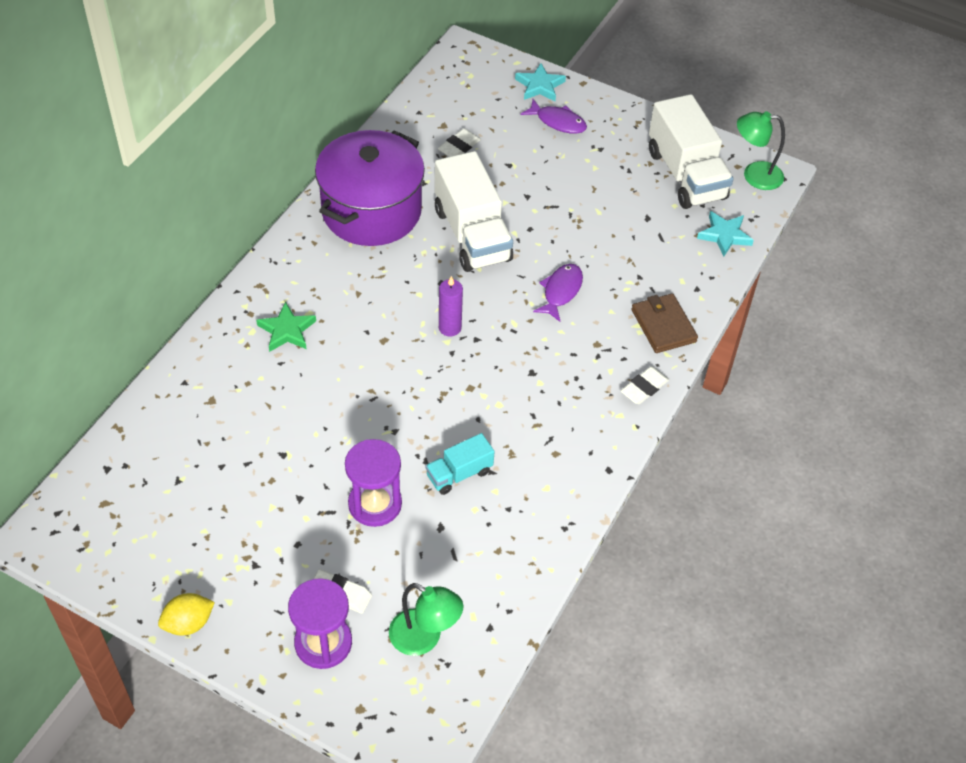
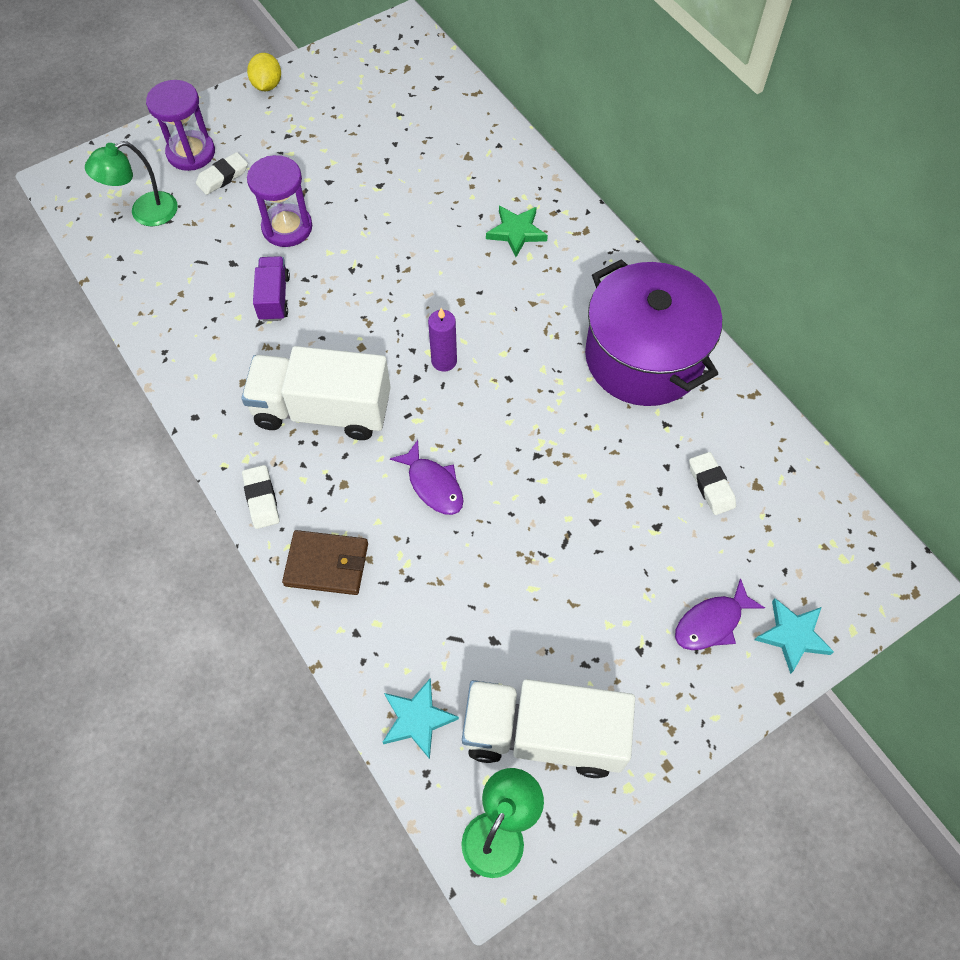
camera: 120 degrees right, 10 degrees up
(459, 474) = (274, 298): turquoise truck -> purple truck
(472, 235) = (561, 436): white truck -> white truck (322, 410)

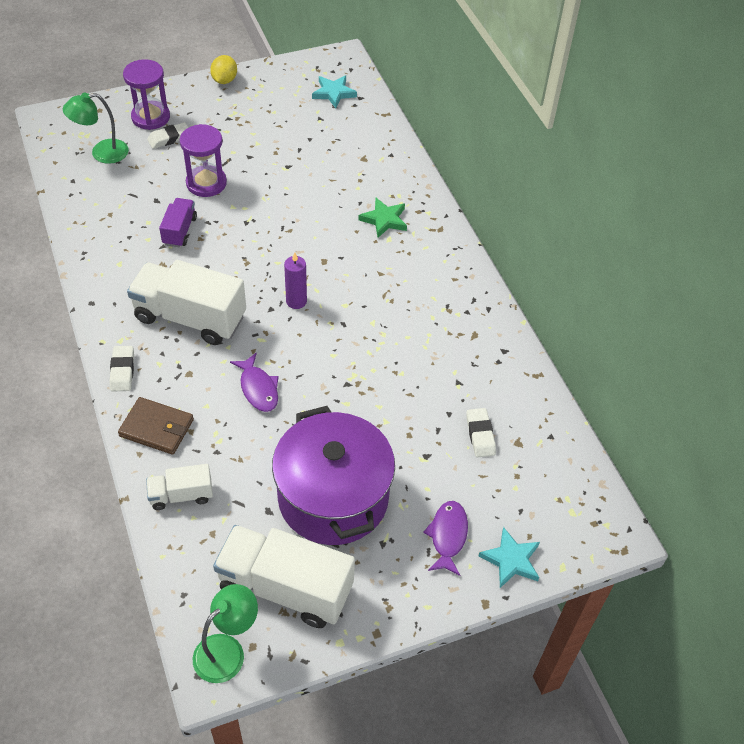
camera: 10 degrees right, 10 degrees down
(383, 645) = (181, 495): none -> white truck
(417, 719) = (189, 554): turquoise star -> turquoise star (334, 93)
(644, 357) = (456, 330): purple pot -> purple pot (333, 497)
(712, 623) = (447, 536): purple fish -> purple fish turned 120 degrees clockwise

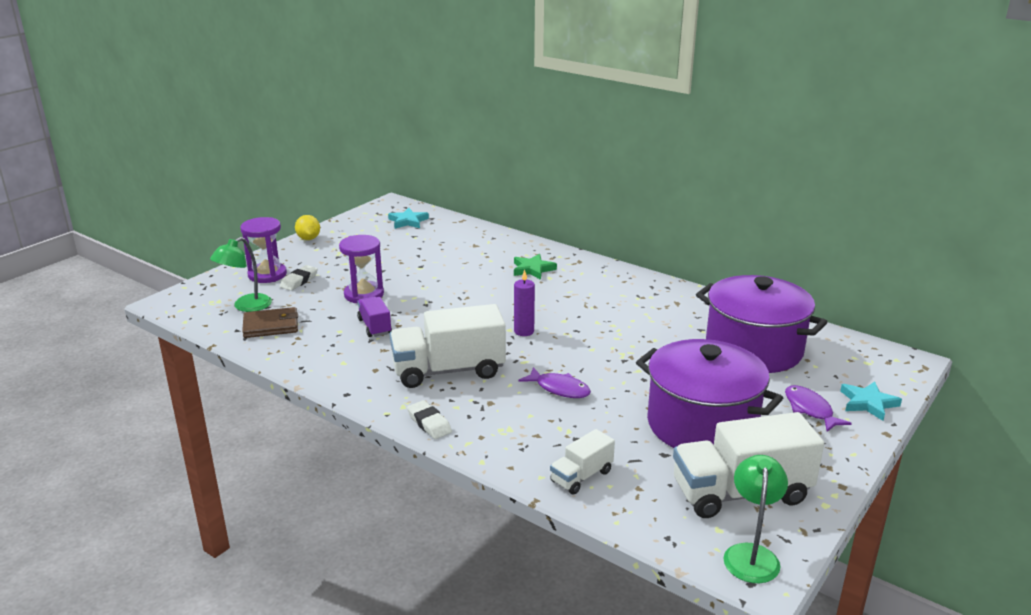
camera: 30 degrees left, 25 degrees down
(157, 428) = (505, 445): brown wallet -> brown wallet (271, 326)
(480, 435) = (753, 349): white eraser -> purple pot

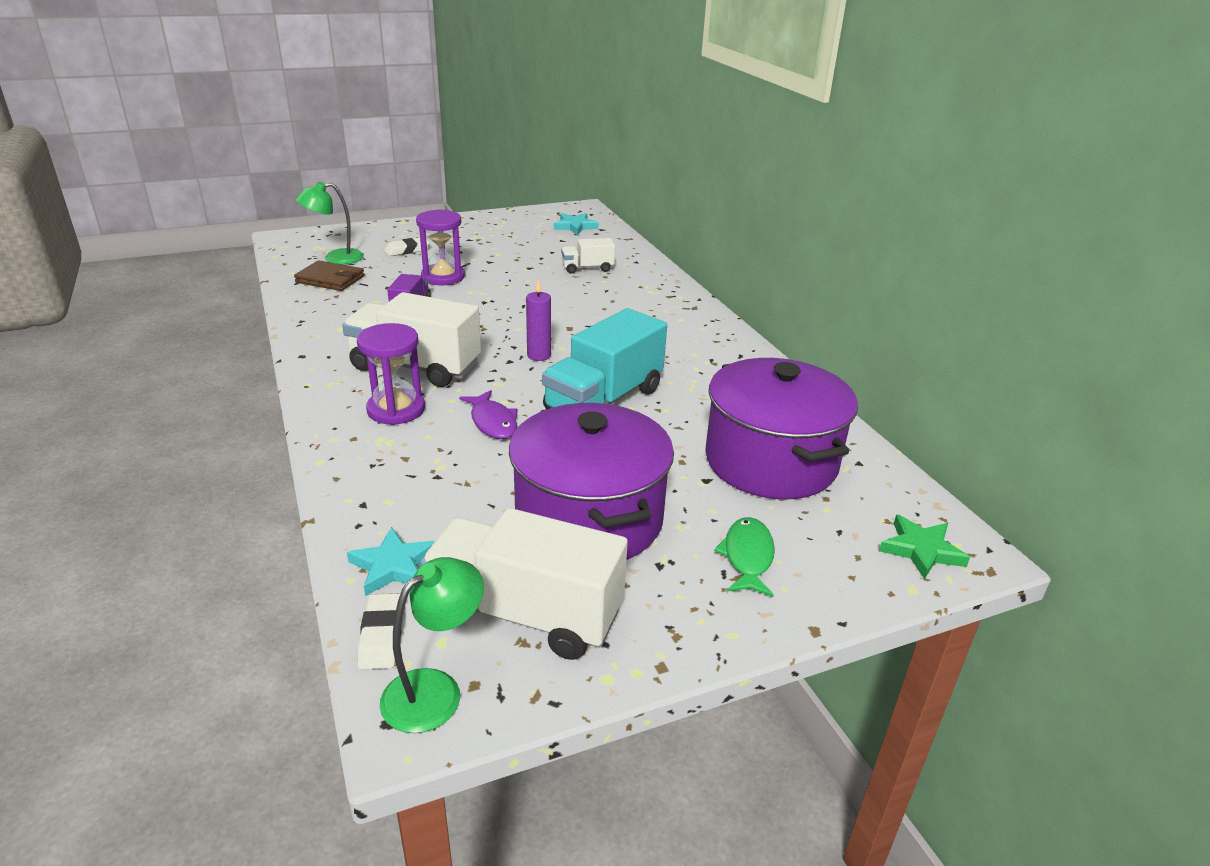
camera: 30 degrees right, 5 degrees up
(267, 275) = (390, 238): purple hourglass -> purple hourglass (396, 409)
(308, 239) = (467, 218): yellow lemon -> none
(429, 423) = (328, 407): white eraser -> white eraser (382, 635)
(533, 269) = (633, 301): green star -> green star (921, 550)
(581, 476) = (386, 517): white truck -> white truck (587, 268)
(609, 347) = (604, 400): none -> turquoise truck
(810, 409) = (747, 557): purple fish -> green fish
(868, 403) = (839, 582): turquoise star -> turquoise star (393, 566)

